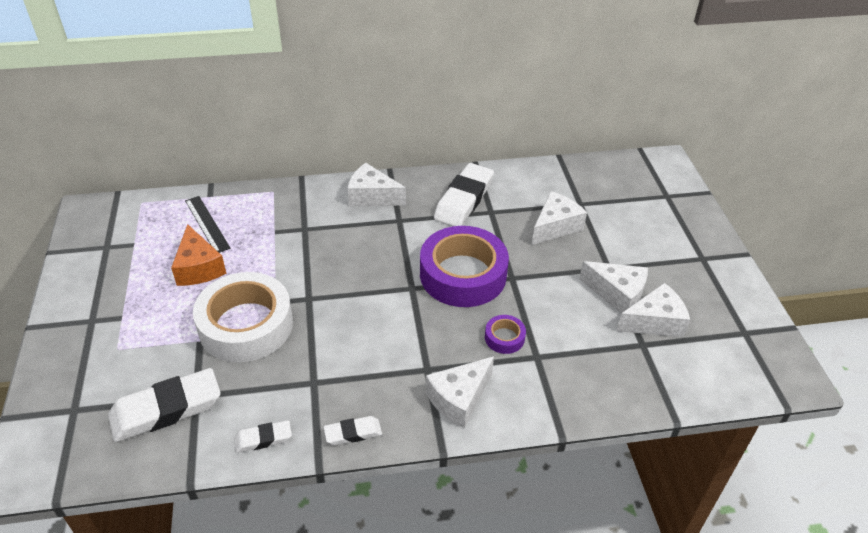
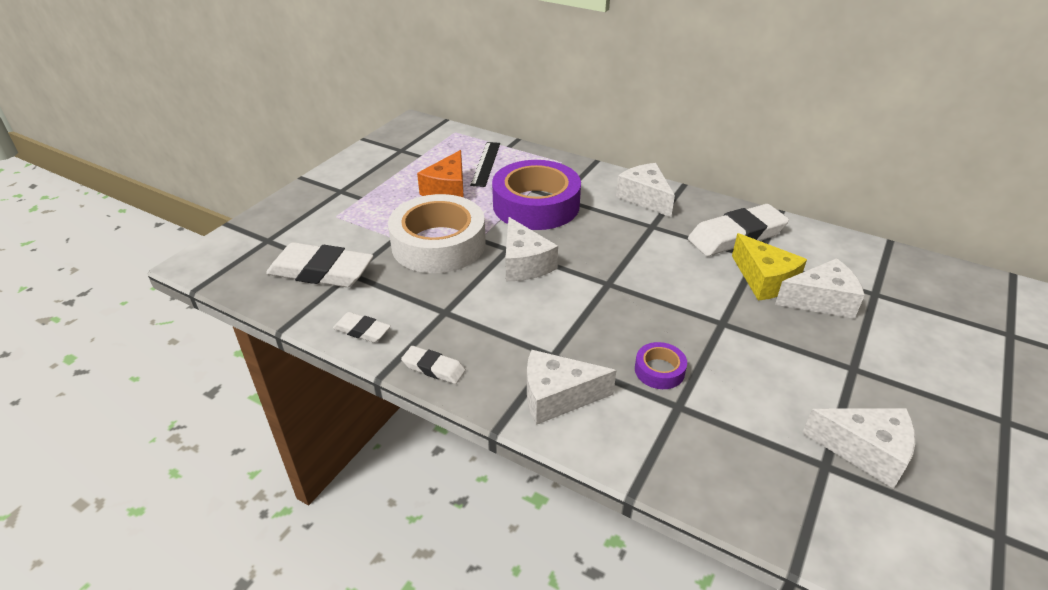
camera: 40 degrees right, 5 degrees down
(463, 274) = (671, 296): purple tape -> purple tape (536, 205)
(510, 228) = (764, 280): none -> yellow cheese
(617, 294) = (840, 398): white cheese -> white cheese (524, 263)

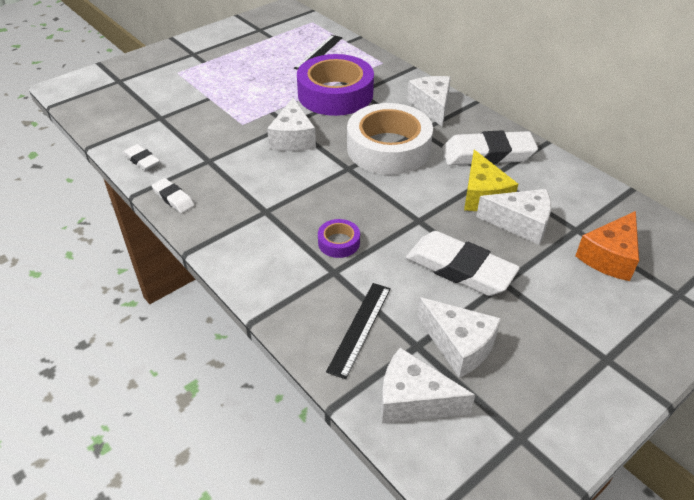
camera: 20 degrees right, 5 degrees up
(321, 271) = (141, 112): white eraser -> white eraser (460, 269)
(438, 244) = (238, 109): white tape -> white tape (388, 148)
(448, 190) = (274, 68): orange cheese -> orange cheese (609, 257)
(557, 397) = (247, 241): white cheese -> white cheese (413, 400)
(754, 464) = (360, 328): none -> black ruler

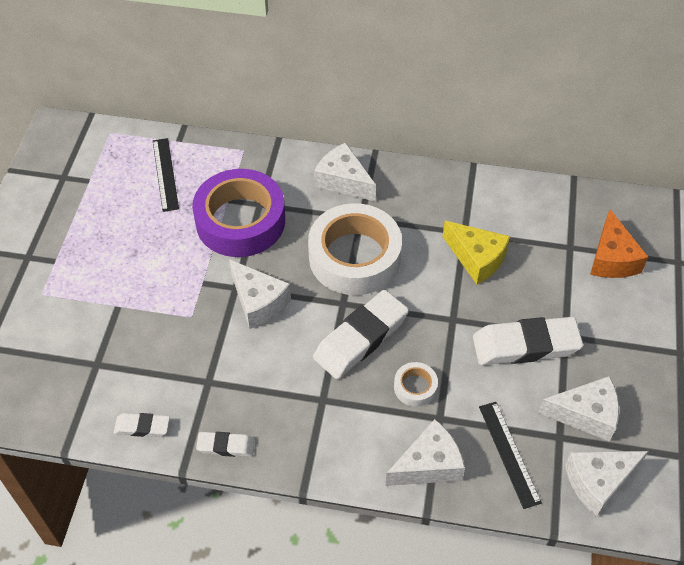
camera: 40 degrees left, 10 degrees up
(339, 242) = (415, 387): purple tape -> white tape
(488, 154) = (440, 210): white eraser -> white eraser (361, 338)
(520, 223) = (528, 269): white cheese -> white cheese (428, 464)

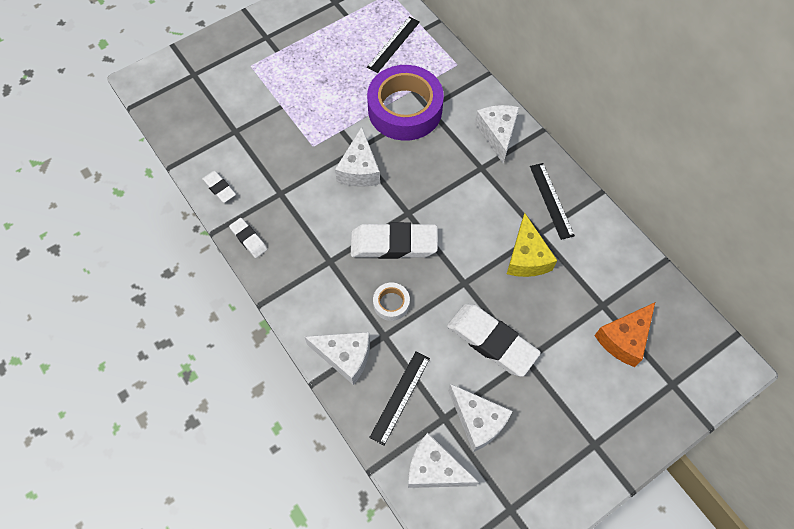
camera: 45 degrees right, 10 degrees up
(354, 257) = (448, 189): white tape -> none
(444, 200) = (551, 200): none -> black ruler

